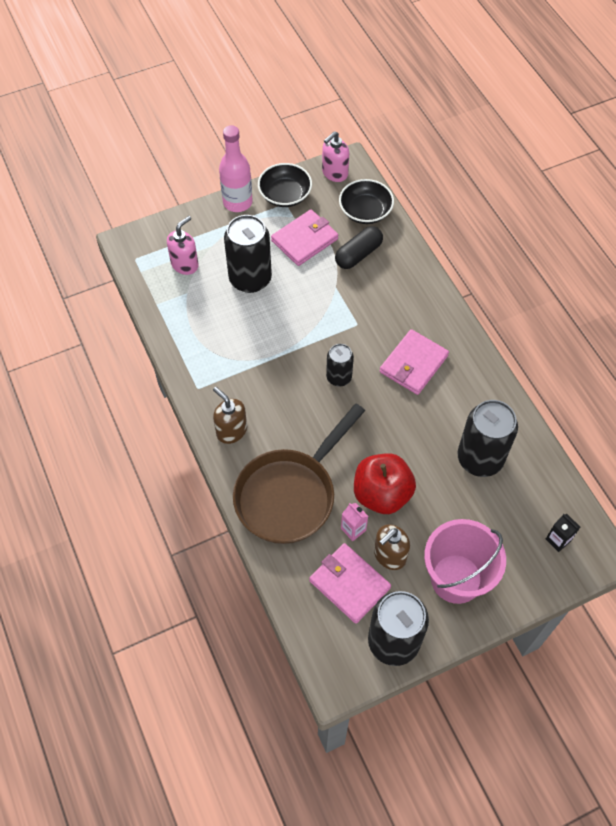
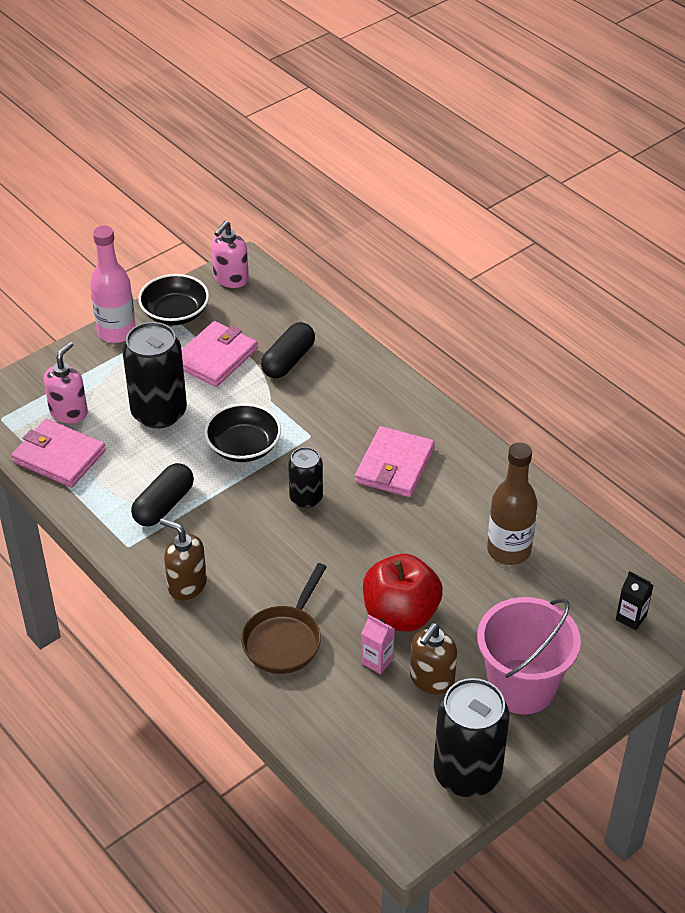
camera: 15 degrees left, 15 degrees down
(232, 359) = (163, 505): none -> black capsule
(290, 494) = (285, 640): brown pan -> brown pan, size x0.60
(349, 584) = (391, 722): pink wallet -> pink wallet (59, 456)
(365, 211) = (282, 313): black bowl -> black bowl (243, 447)
(480, 458) = (509, 550): black can -> brown bottle

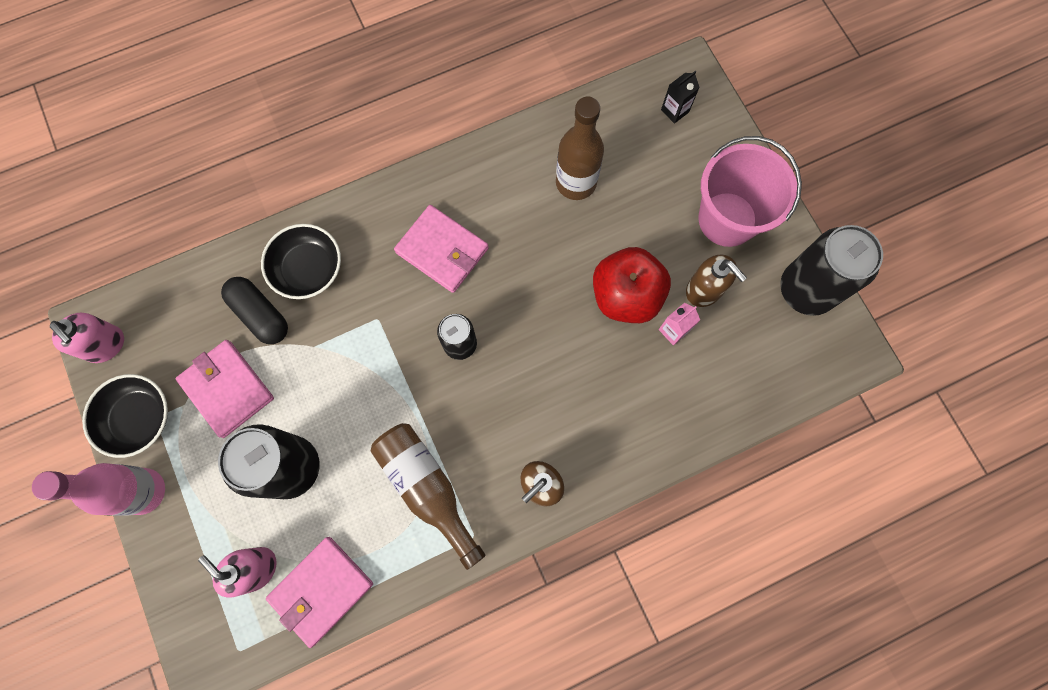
camera: 75 degrees left, 30 degrees up
(163, 505) = (427, 488): black capsule -> brown bottle
(243, 447) = (371, 389): black bowl -> black bowl (308, 269)
(285, 640) = (630, 406): brown pan -> none

